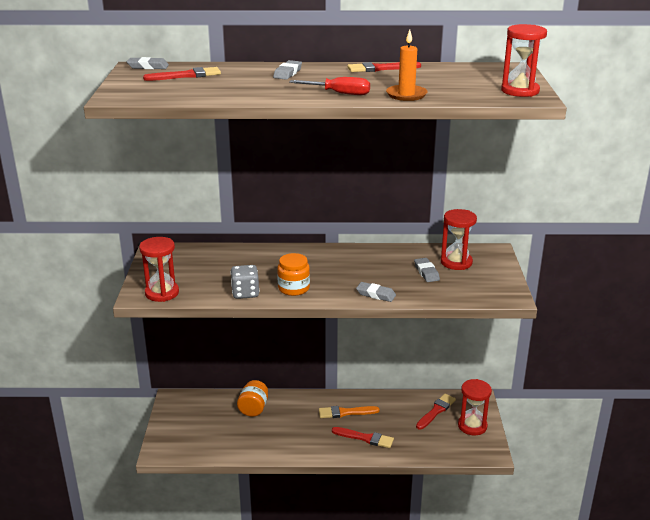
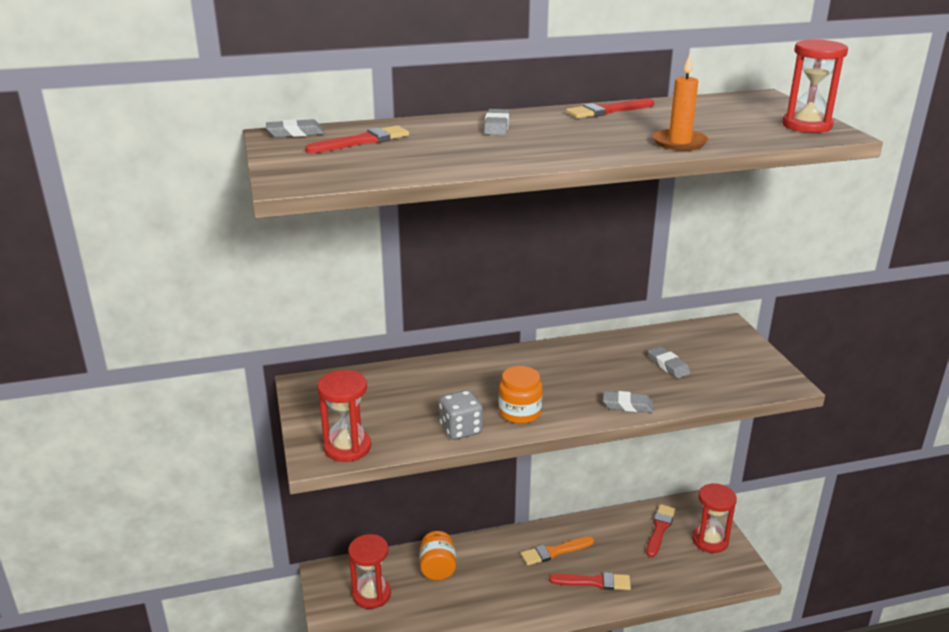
camera: 15 degrees left, 0 degrees up
(339, 93) = (593, 148): red screwdriver -> none
(456, 262) = (694, 347): red hourglass -> red hourglass (371, 594)

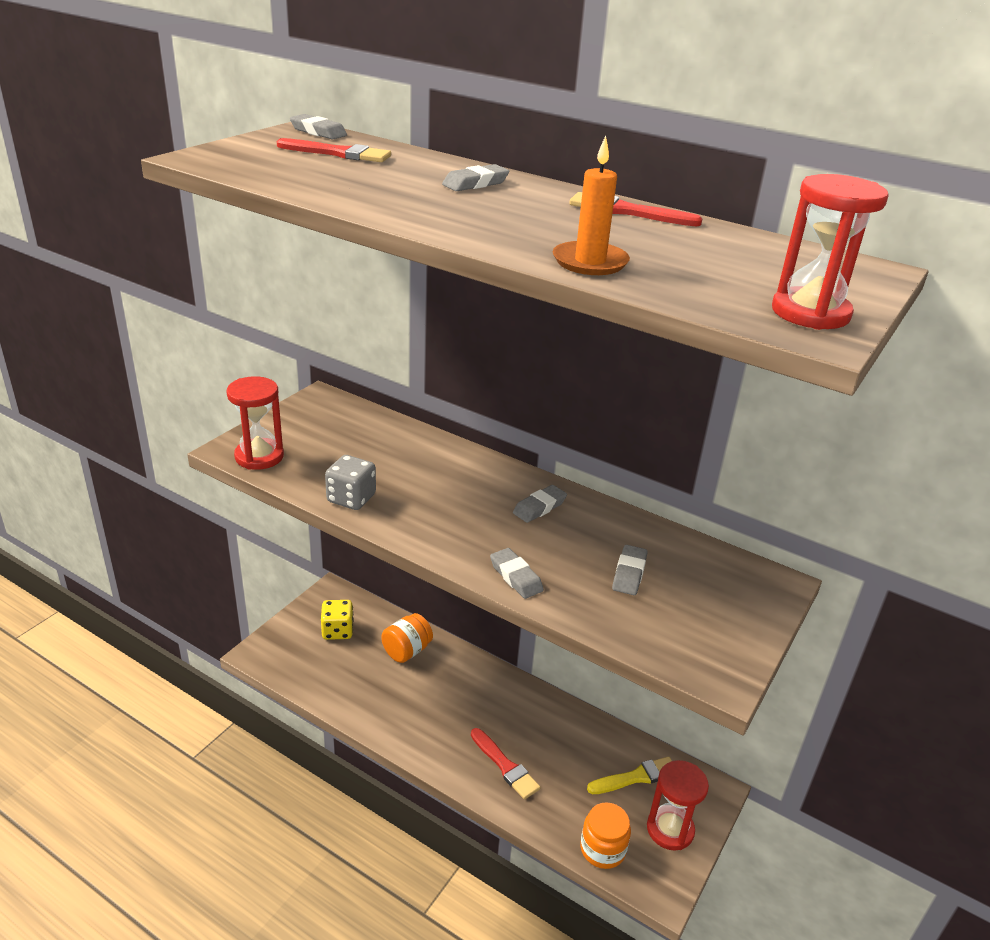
camera: 45 degrees right, 5 degrees up
(371, 594) = (337, 631): red hourglass -> yellow dice
(519, 413) = (418, 518): orange jar -> orange jar (602, 849)
(554, 552) = (512, 714): orange brush -> none
(566, 362) = (539, 507): none -> grey eraser
(660, 529) = (636, 777): red brush -> yellow brush

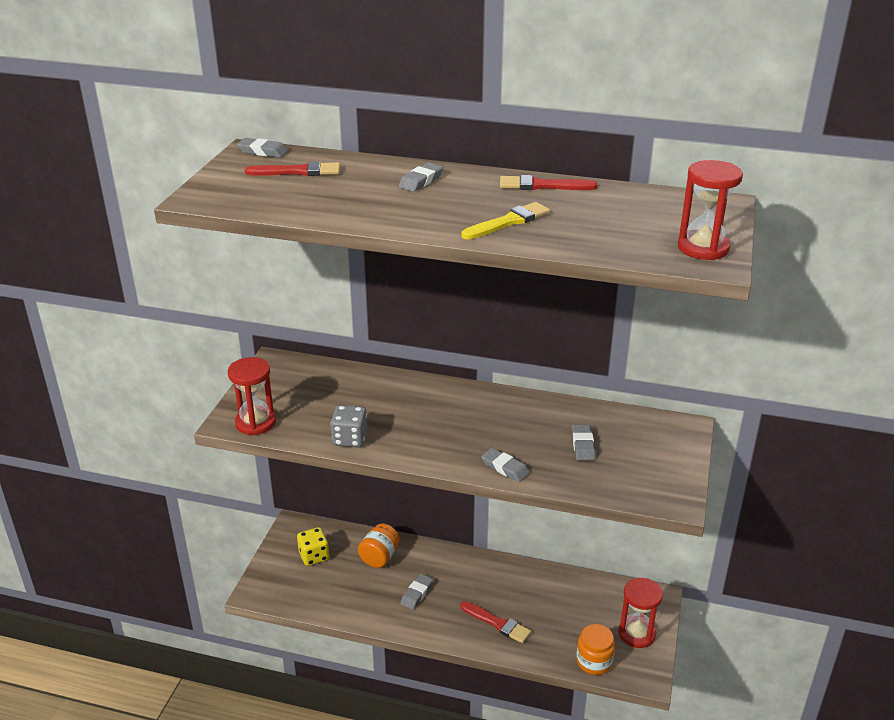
camera: 15 degrees left, 0 degrees up
(539, 507) = (495, 411): grey eraser -> grey eraser (417, 594)
(590, 262) = (547, 237): orange candle -> none
(636, 777) = (598, 603): yellow brush -> yellow brush (508, 222)

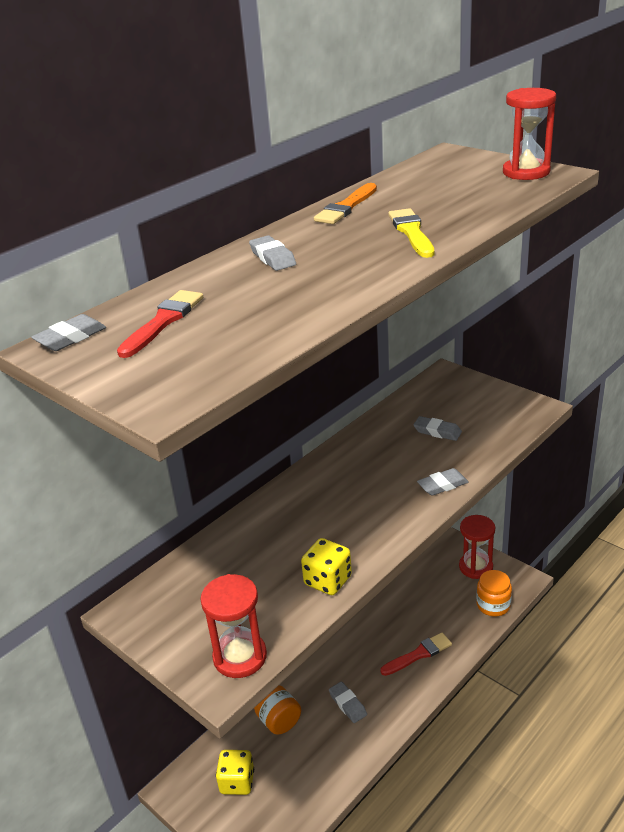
camera: 60 degrees left, 0 degrees up
(350, 439) = (328, 581): grey dice -> yellow dice
(542, 186) = (346, 207): red brush -> orange brush

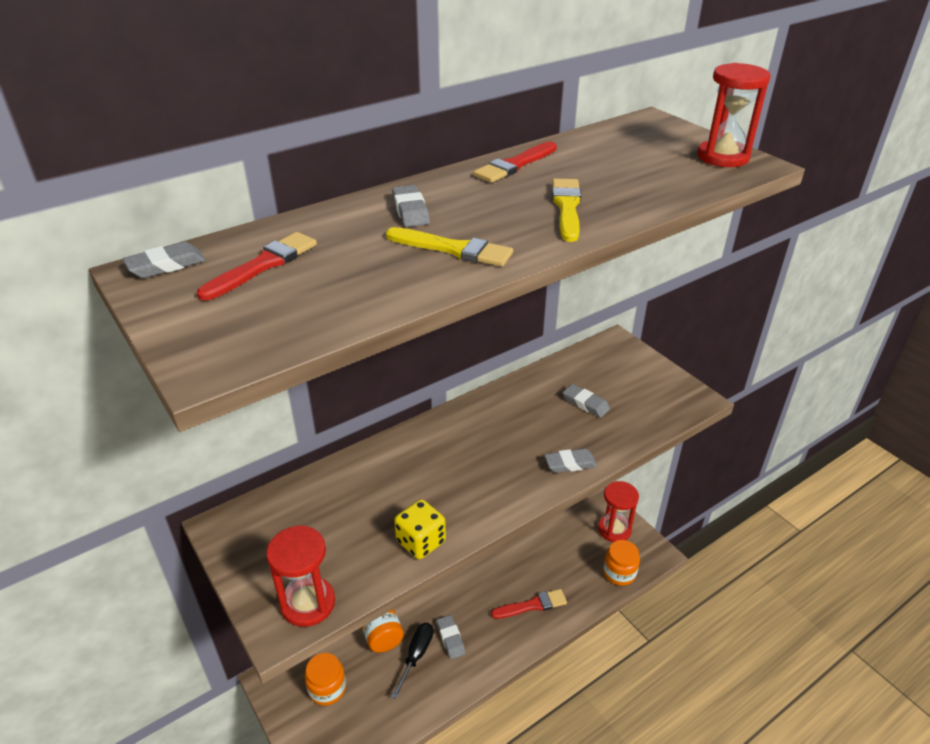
camera: 10 degrees right, 5 degrees up
(237, 782) = (327, 688): yellow dice -> orange jar
(318, 728) = (416, 656): none -> black screwdriver
(330, 280) = (453, 249): none -> yellow brush
(346, 207) = (514, 165): orange brush -> red brush

